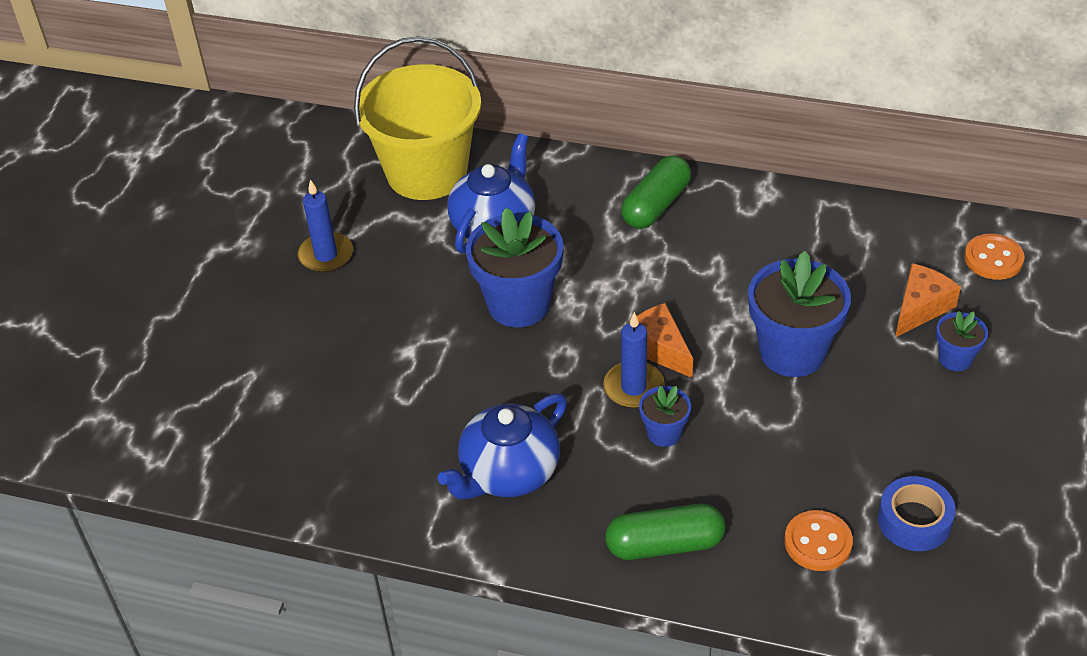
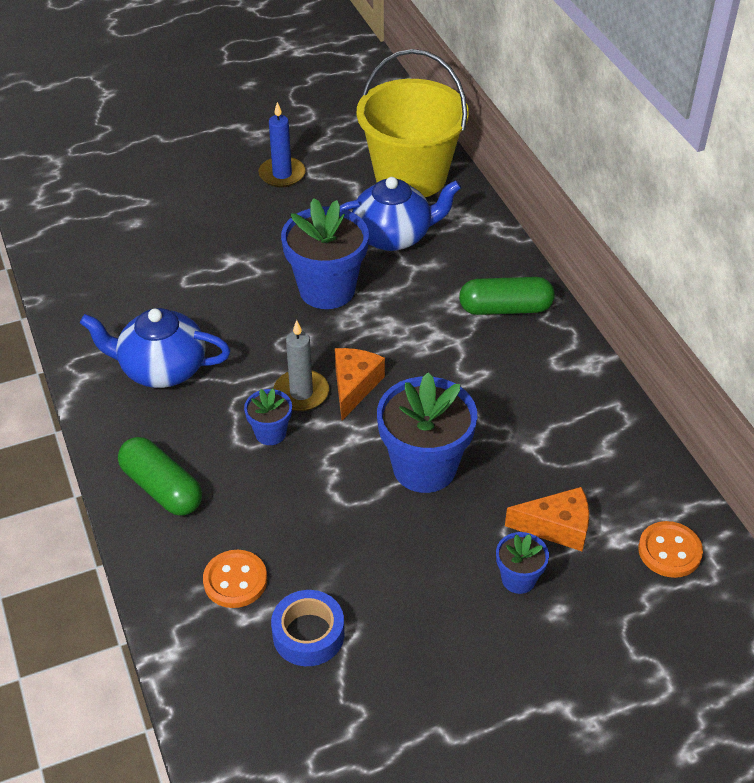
camera: 50 degrees right, 0 degrees up
(633, 388) = (301, 393): blue candle -> grey candle

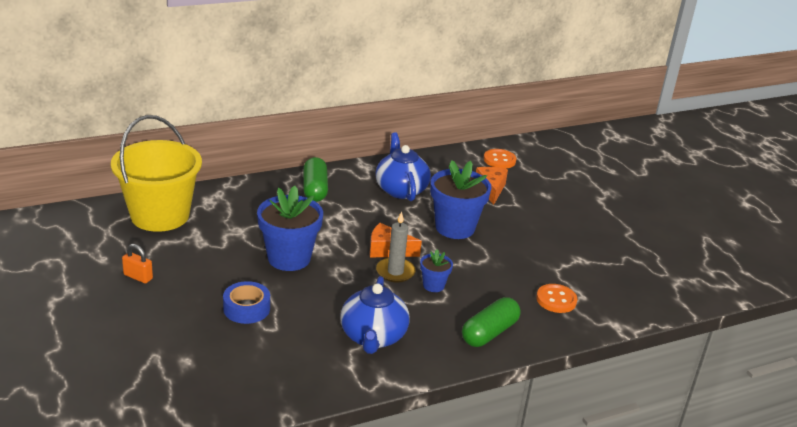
camera: 95 degrees left, 15 degrees down
(282, 174) = (138, 277): blue candle -> orange padlock
(308, 634) = (585, 273): blue tape -> blue tape (246, 308)
(393, 236) = (232, 227): blue teapot -> blue teapot (400, 189)
(518, 579) = (528, 204): blue flower pot -> none

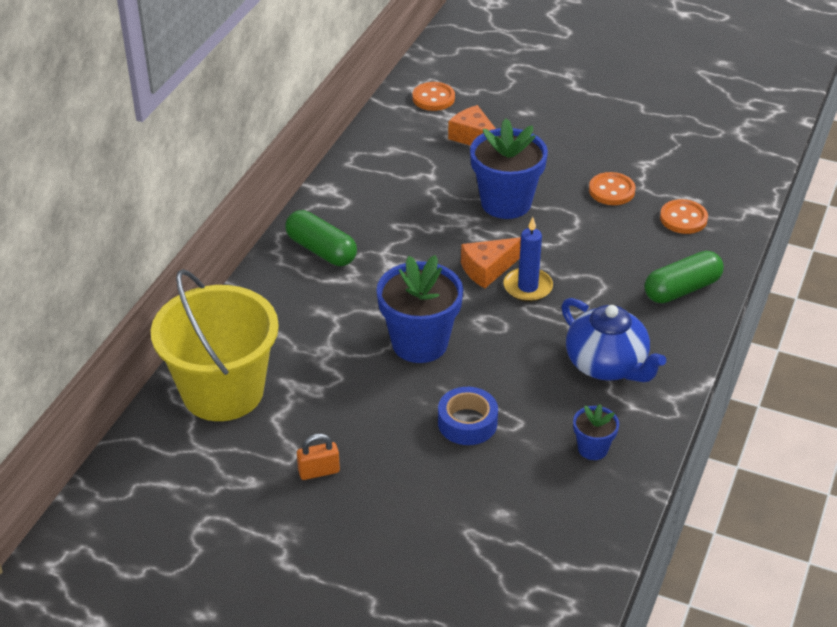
camera: 40 degrees left, 10 degrees up
(395, 272) = (528, 287): grey candle -> blue candle
(400, 189) = (398, 194): blue teapot -> none
(433, 285) = (577, 277): blue flower pot -> blue flower pot (593, 449)
(489, 333) = (682, 289): green capsule -> green capsule turned 60 degrees clockwise
(532, 259) = (611, 191): none -> orange button

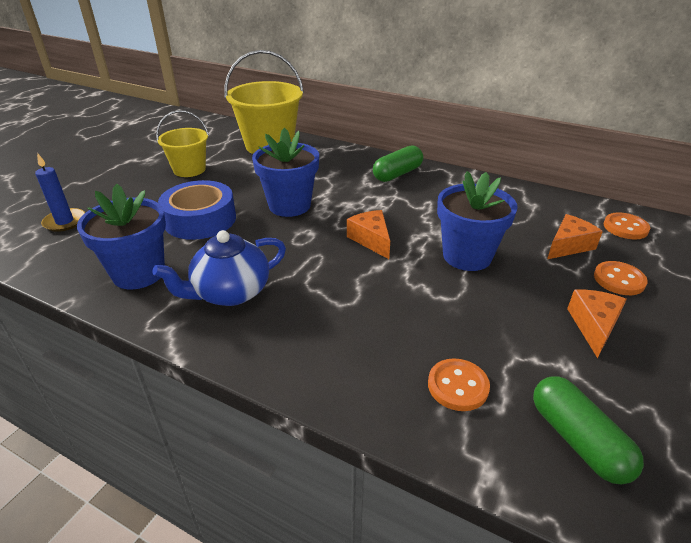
camera: 95 degrees right, 5 degrees down
(319, 471) = (189, 169): orange padlock -> yellow bucket
(467, 423) = (200, 219): blue tape -> blue tape, size x1.61
(528, 287) = (345, 258): blue candle -> blue candle (65, 222)
(593, 143) = (593, 326): none -> orange cheese
(593, 449) = (138, 273): blue flower pot -> blue flower pot, size x2.00
(611, 191) = (503, 329): orange button -> orange button (619, 280)
(682, 289) = (325, 362): green capsule -> green capsule (577, 440)

